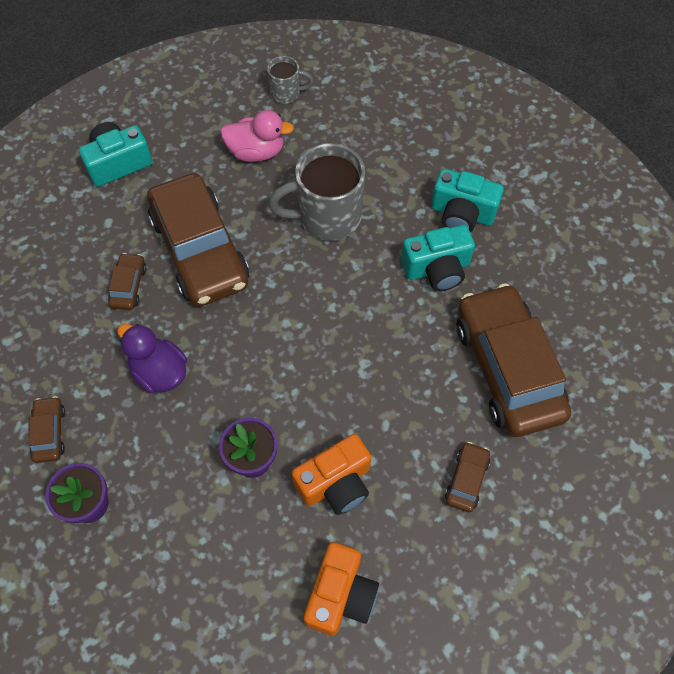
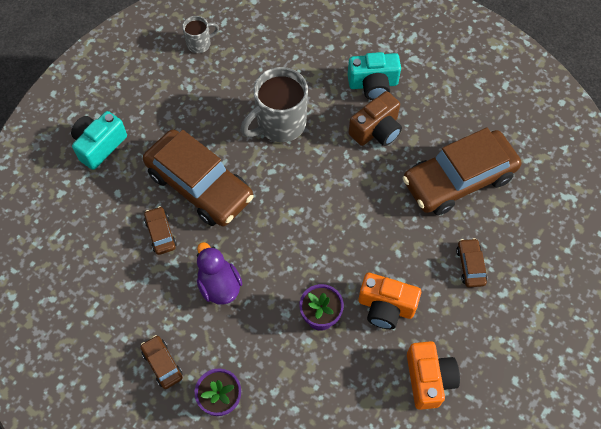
camera: 25 degrees left, 0 degrees up
(159, 372) = (219, 285): purple duck -> purple duck turned 45 degrees clockwise
(256, 151) = (201, 96): pink duck -> none
(336, 483) = (386, 307): orange camera -> orange camera turned 75 degrees clockwise
(437, 268) = (376, 130): turquoise camera -> brown camera
(507, 368) = (458, 179): brown car -> brown car turned 75 degrees counterclockwise

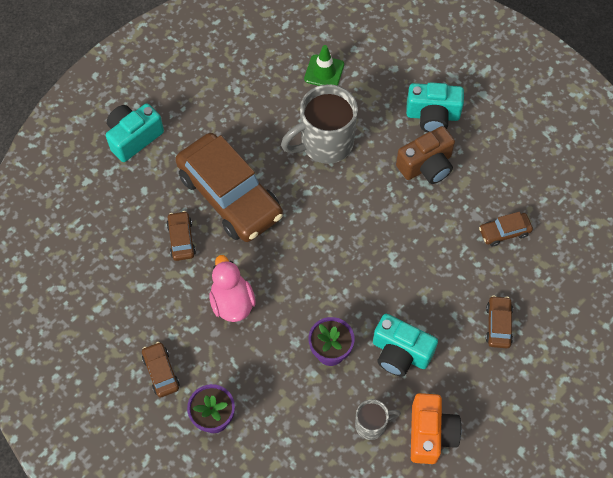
camera: 10 degrees right, 0 degrees up
(200, 44) = (256, 44): grey mug -> grey mug (372, 424)
(219, 285) = (232, 302): purple duck -> pink duck
(267, 59) = (324, 72): none -> green traffic cone
(386, 307) = (400, 353): orange camera -> turquoise camera
(458, 179) = (504, 232): brown car -> brown car, size x0.42

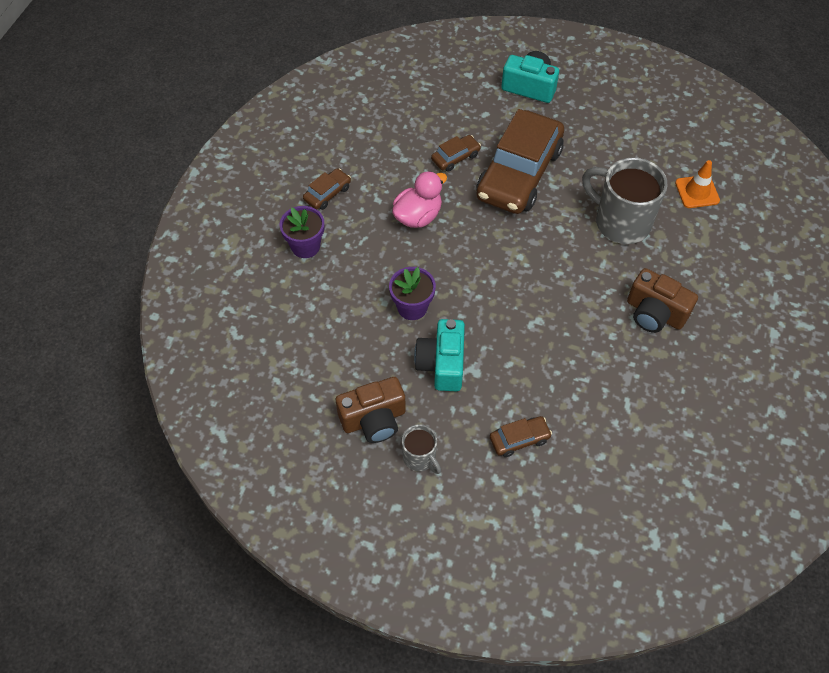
camera: 65 degrees right, 5 degrees down
(324, 72) = (697, 192): green traffic cone -> orange traffic cone
(372, 424) = (358, 367): grey mug -> grey mug (420, 458)
(430, 434) = (374, 419): orange camera -> brown camera
(432, 116) = (715, 298): turquoise camera -> none
(504, 232) = (626, 409): brown car -> none

